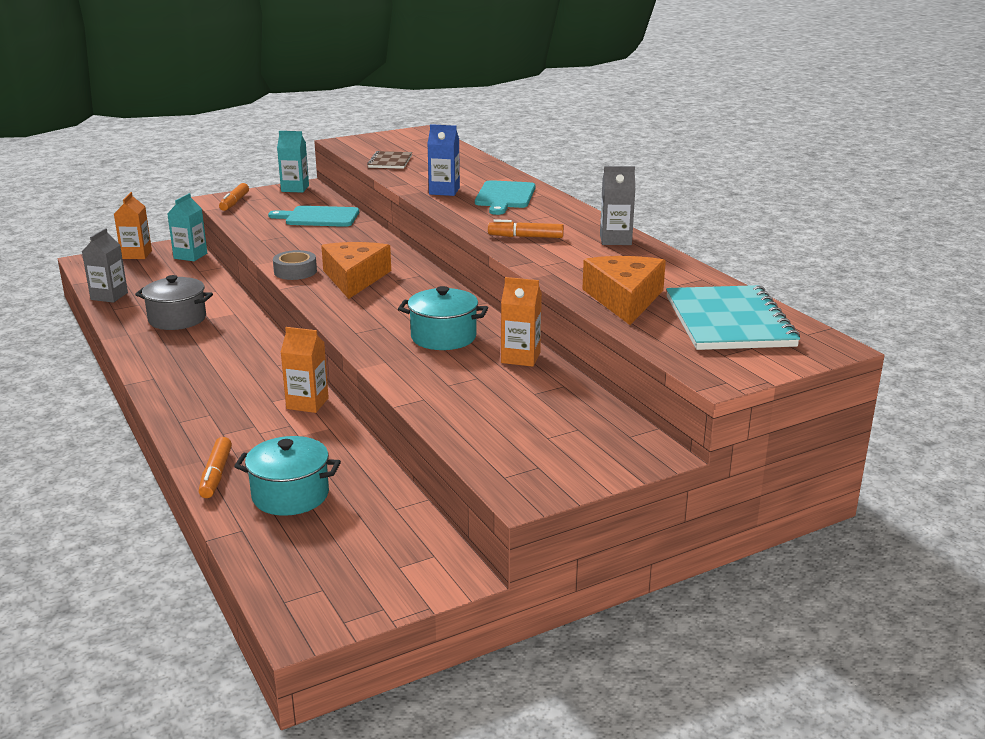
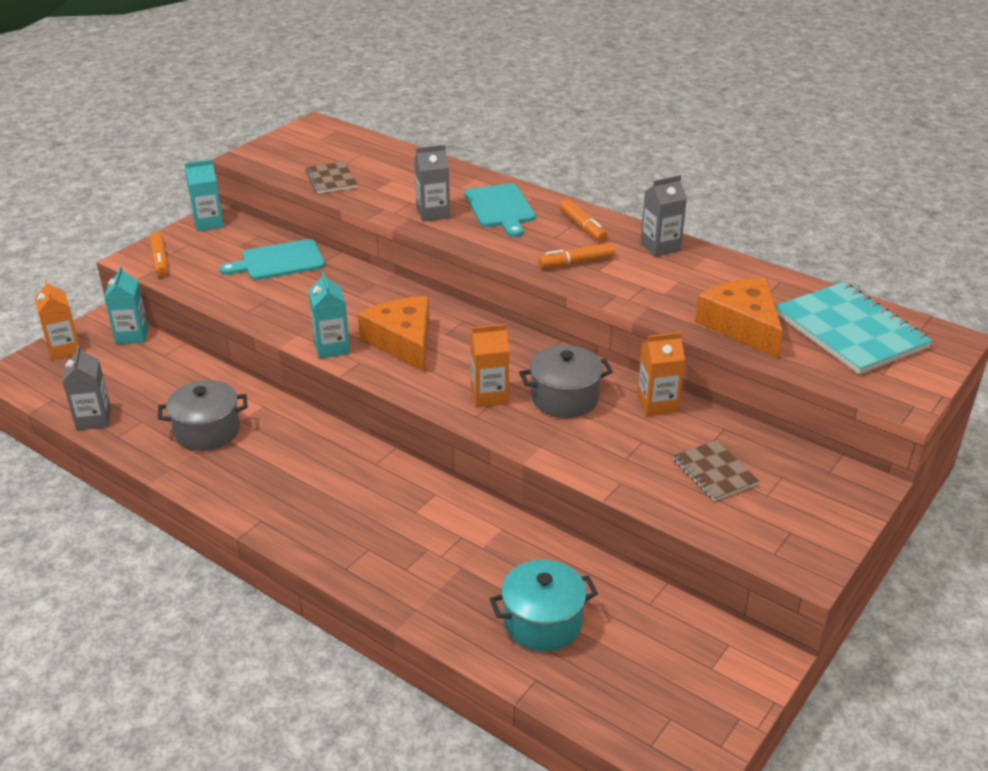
camera: 25 degrees left, 10 degrees up
(216, 474) = (448, 622): orange marker -> orange marker (583, 227)
(295, 271) = (332, 347): grey tape -> turquoise carton
(307, 403) = (453, 504): orange carton -> orange carton (489, 396)
(443, 337) = (564, 398): turquoise pot -> grey pot
(444, 191) = (433, 213): blue carton -> grey carton
(517, 411) = (714, 472): none -> brown notebook

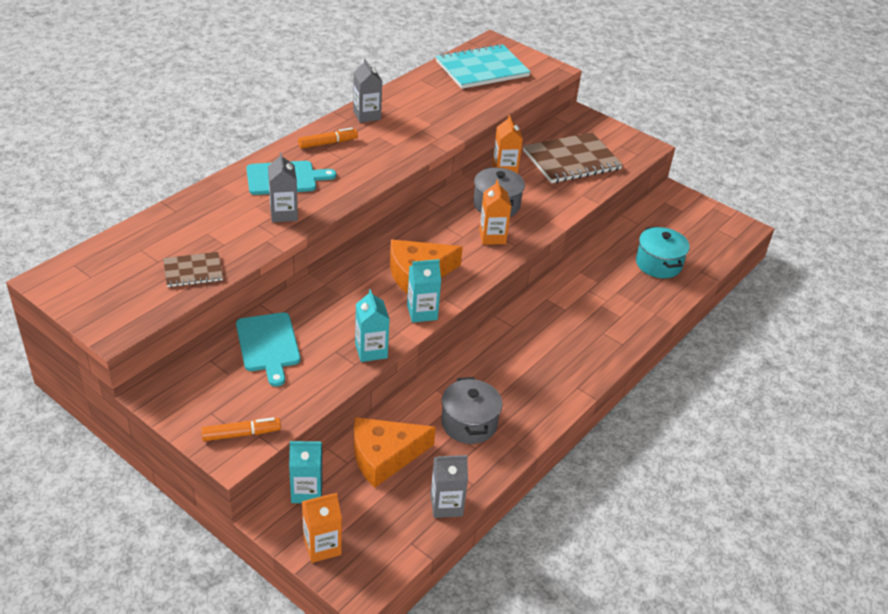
camera: 90 degrees left, 5 degrees up
(208, 223) = (169, 400): turquoise carton -> turquoise carton (371, 351)
(576, 262) = (382, 153): orange marker -> none
(714, 472) = (571, 160): brown notebook -> brown notebook, size x1.88
(742, 326) = (474, 103): orange cheese -> orange cheese (384, 456)

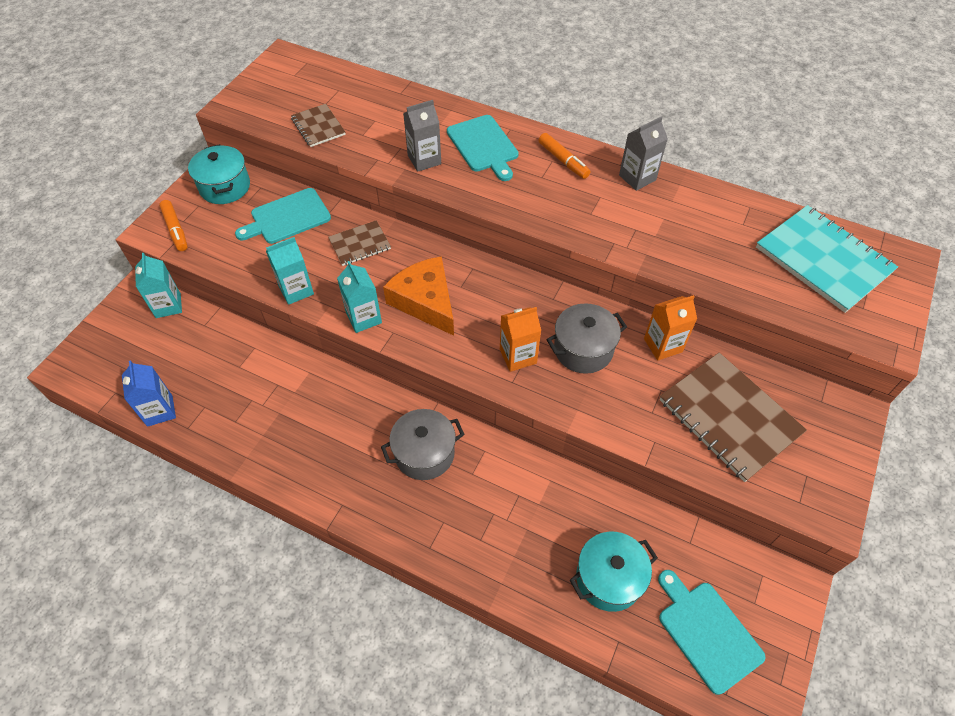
camera: 80 degrees right, 15 degrees up
(193, 388) = (225, 187): none -> turquoise pot
(322, 546) = (109, 331): orange carton -> none
(331, 301) = (360, 244): none -> brown notebook
(384, 456) = (215, 350): orange cheese -> none
(446, 505) = (160, 411): grey carton -> blue carton
(469, 423) = (267, 409): grey pot -> grey pot (424, 453)
(698, 234) = (707, 632): none -> turquoise cutting board

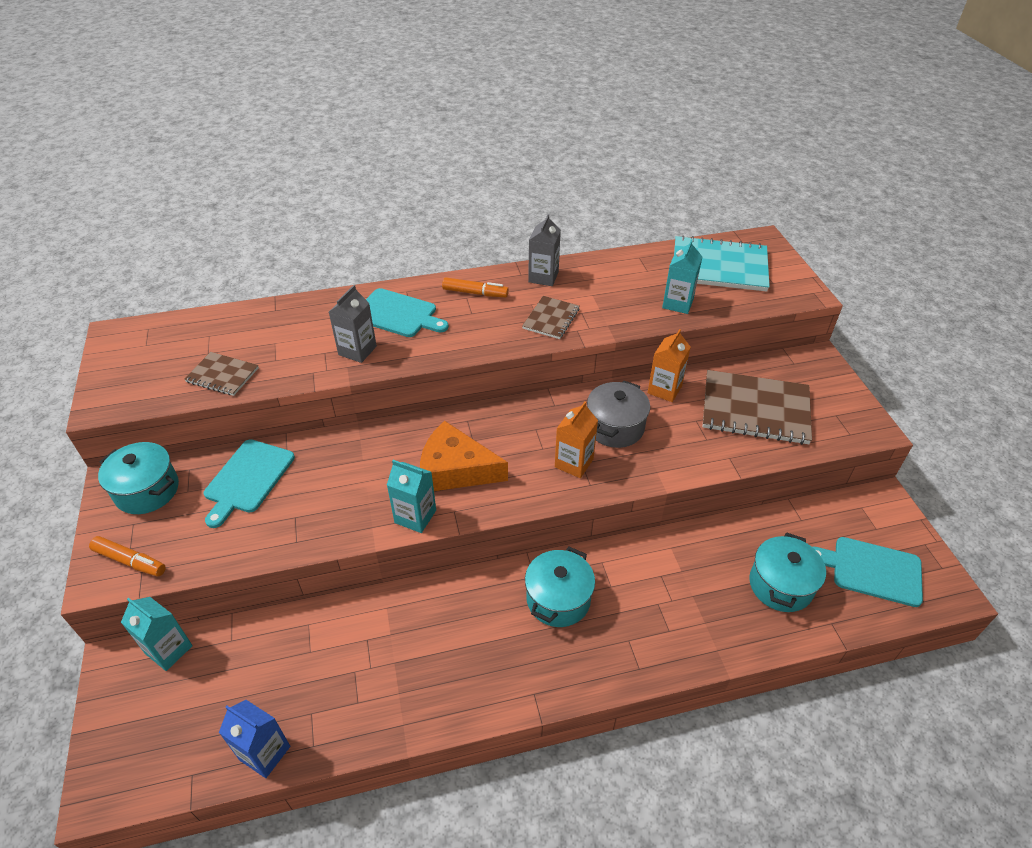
camera: 40 degrees left, 10 degrees down
(296, 290) = (325, 534): turquoise carton -> turquoise carton (677, 303)
(360, 244) = (346, 460): brown notebook -> brown notebook (551, 319)
(424, 453) = (558, 599): grey pot -> turquoise pot

